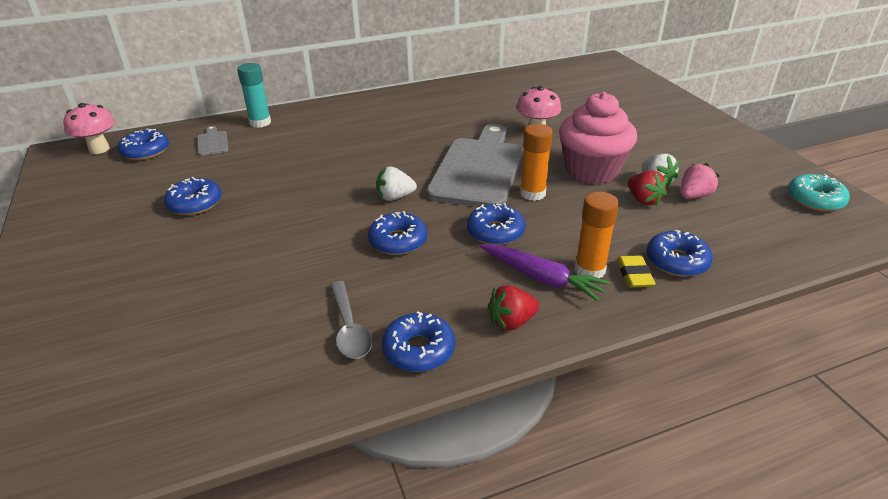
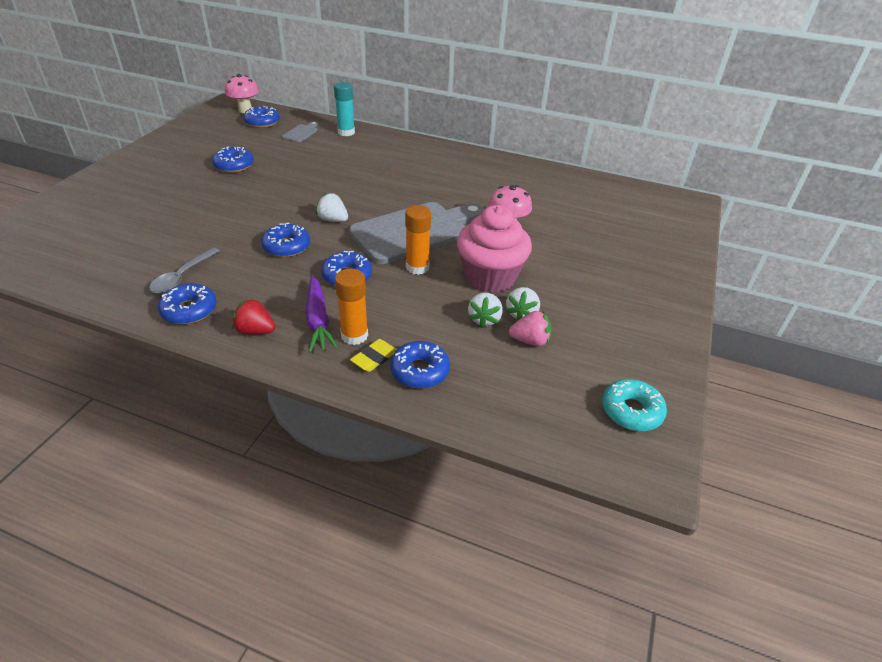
camera: 40 degrees right, 5 degrees up
(643, 200) = (484, 319): red strawberry -> white strawberry

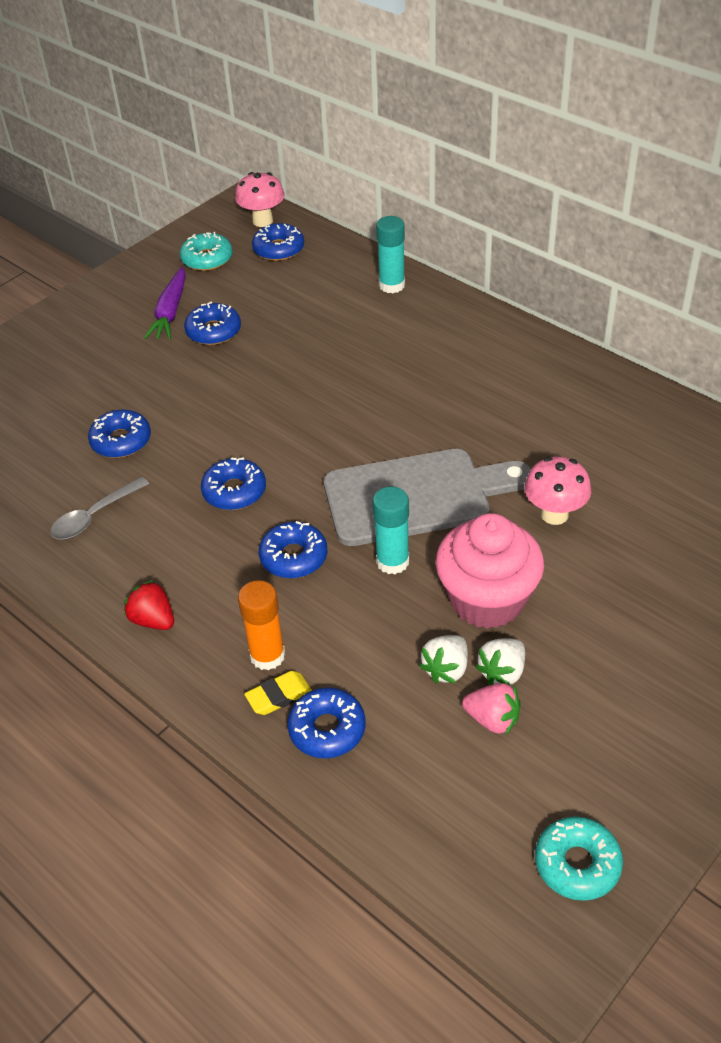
camera: 25 degrees right, 5 degrees up
(189, 310) = (88, 571): blue donut -> blue donut (121, 441)
(213, 131) = (207, 259): none -> turquoise donut
(301, 133) = (326, 278): grey cutting board -> none
(318, 320) = (232, 621): purple carrot -> purple carrot (170, 312)
(333, 220) = (311, 455): white strawberry -> none
(417, 267) = (392, 561): orange glue stick -> turquoise glue stick

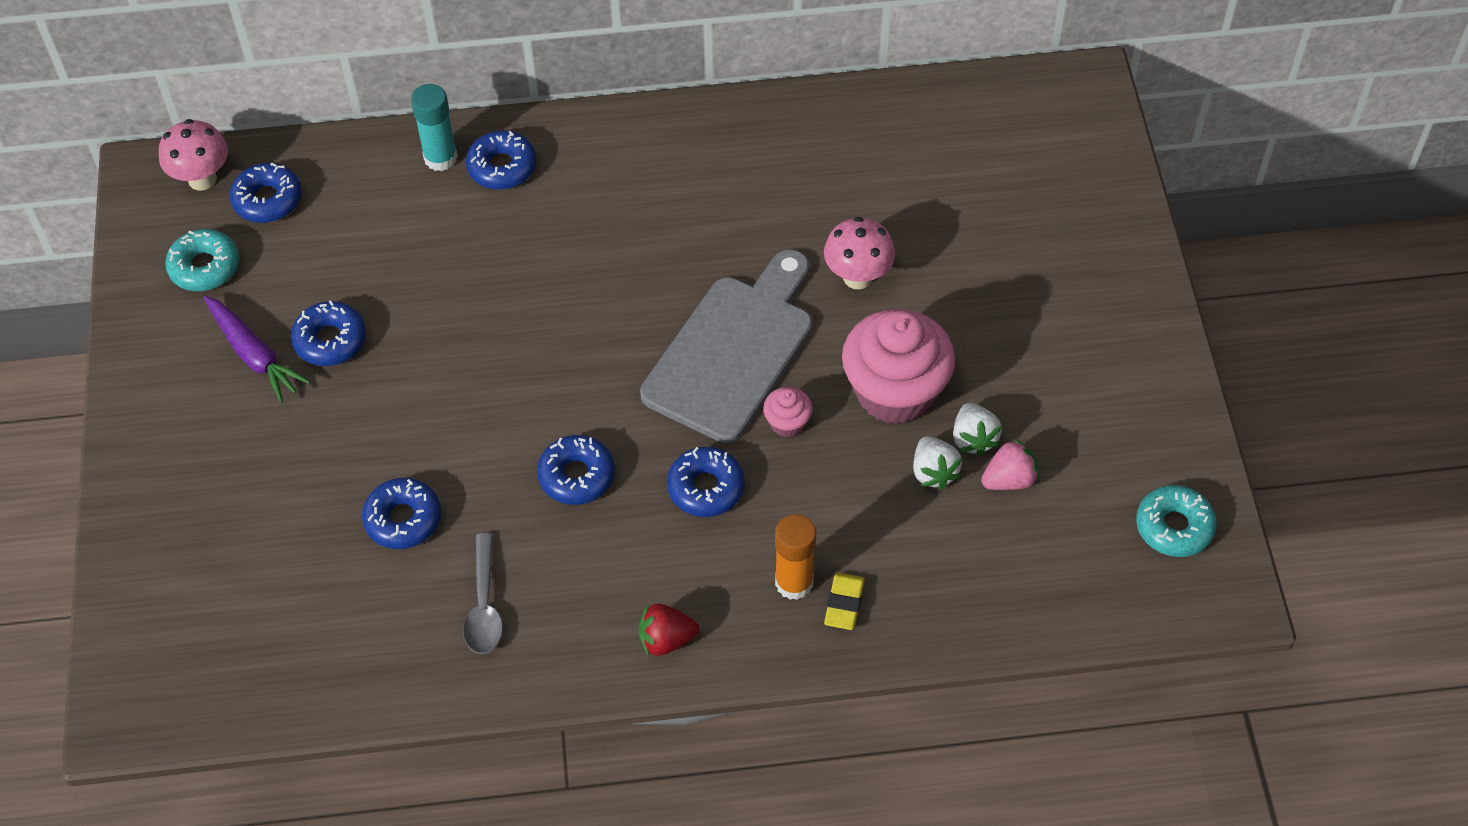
camera: 50 degrees left, 10 degrees up
(327, 729) = (910, 594): blue donut -> blue donut (502, 167)
(392, 561) = (787, 423): turquoise glue stick -> pink cupcake

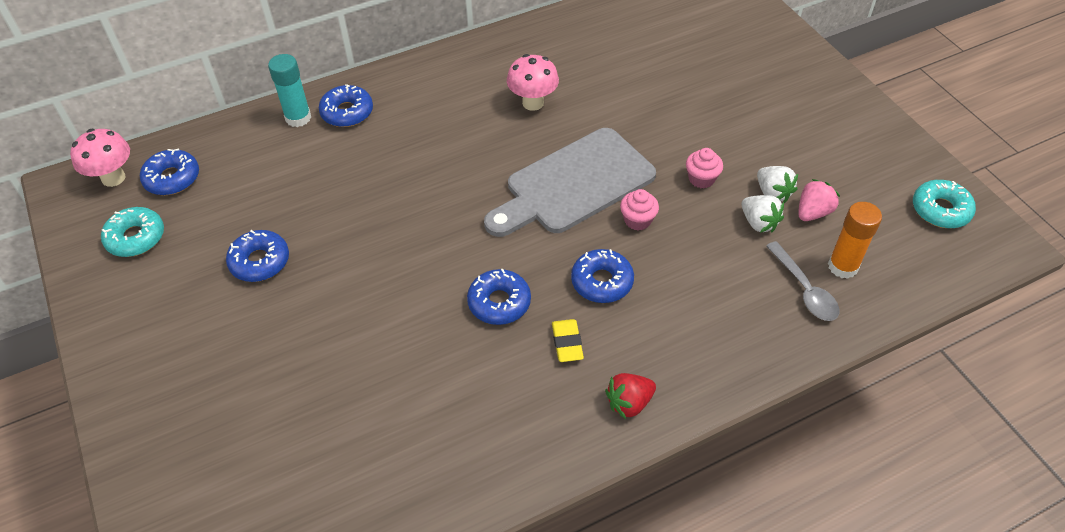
camera: 20 degrees left, 5 degrees down
(254, 355) = (200, 289): purple carrot -> none
(403, 519) = (373, 377): blue donut -> none
(484, 605) = (470, 423): grey spoon -> grey spoon (804, 289)
(733, 351) = (574, 184): grey cutting board -> grey cutting board turned 135 degrees counterclockwise
(794, 582) = (703, 329): orange glue stick -> orange glue stick (843, 266)
(844, 604) = (748, 332): yellow eraser -> yellow eraser (567, 343)
(857, 277) = (635, 115): pink mushroom -> pink mushroom (533, 103)
(895, 392) = (701, 179): pink cupcake -> pink cupcake, size x0.44

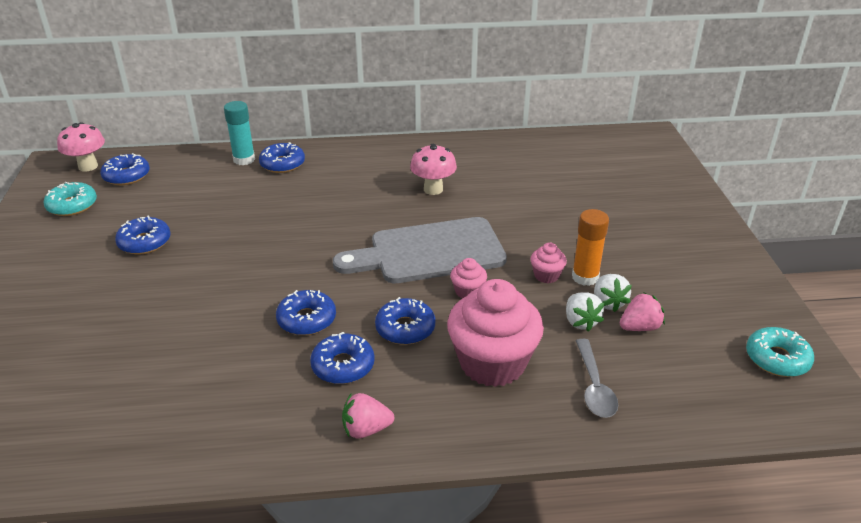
camera: 20 degrees right, 15 degrees down
(567, 343) = (343, 365): yellow eraser -> blue donut
(629, 403) = (366, 429): red strawberry -> pink strawberry
(703, 294) = (492, 363): none -> pink cupcake
(843, 266) = (645, 378): orange glue stick -> orange glue stick (585, 277)

